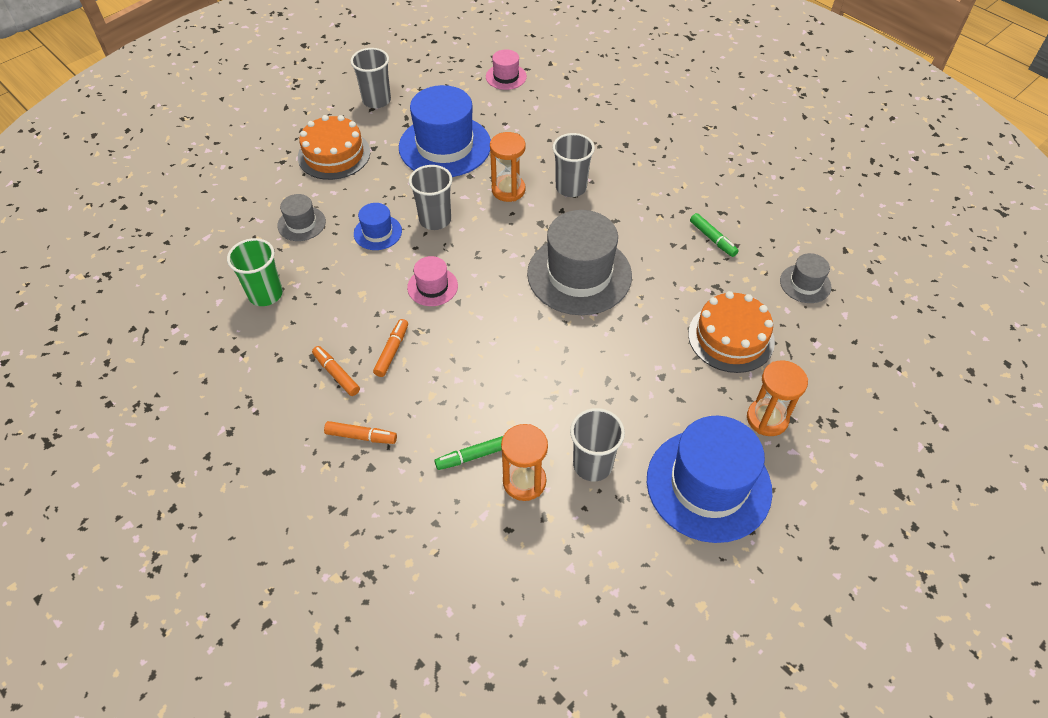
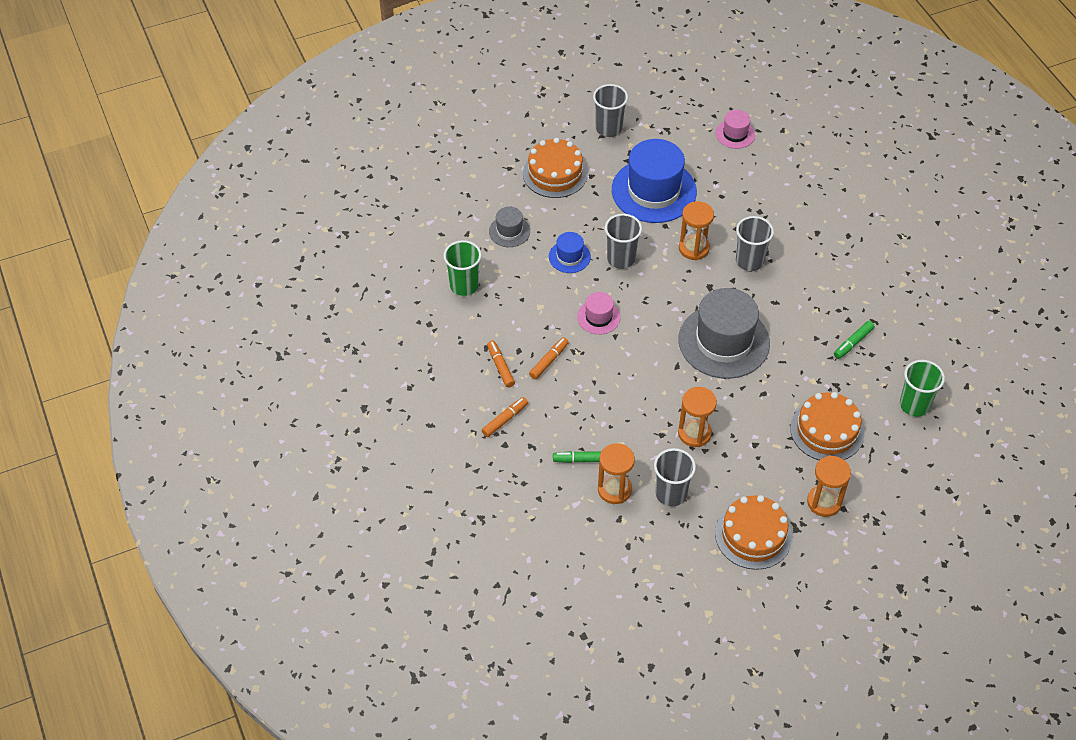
camera: 20 degrees right, 0 degrees up
(361, 436) = (504, 420): orange marker -> orange marker turned 75 degrees counterclockwise
(590, 384) = (694, 433): none -> orange hourglass
(708, 485) = (753, 535): blue hat -> orange cake
(712, 239) = (853, 343): green marker -> green marker turned 60 degrees clockwise
(805, 284) = (914, 405): grey hat -> green cup

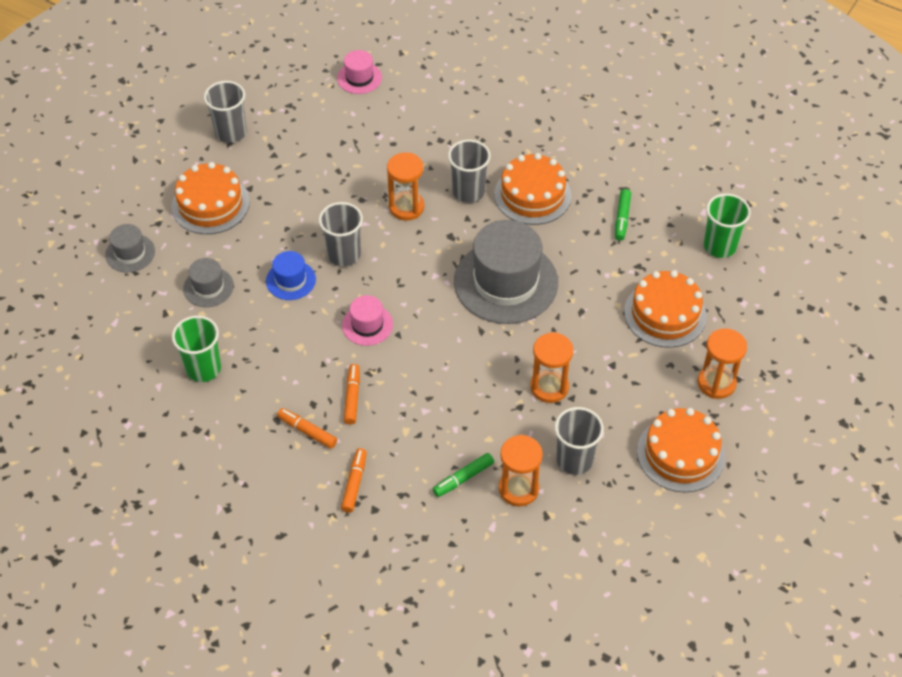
camera: 35 degrees left, 0 degrees up
(475, 179) = (130, 253): none -> grey hat
(654, 191) = (324, 171): blue hat -> none
(797, 289) = (532, 195): none -> orange cake

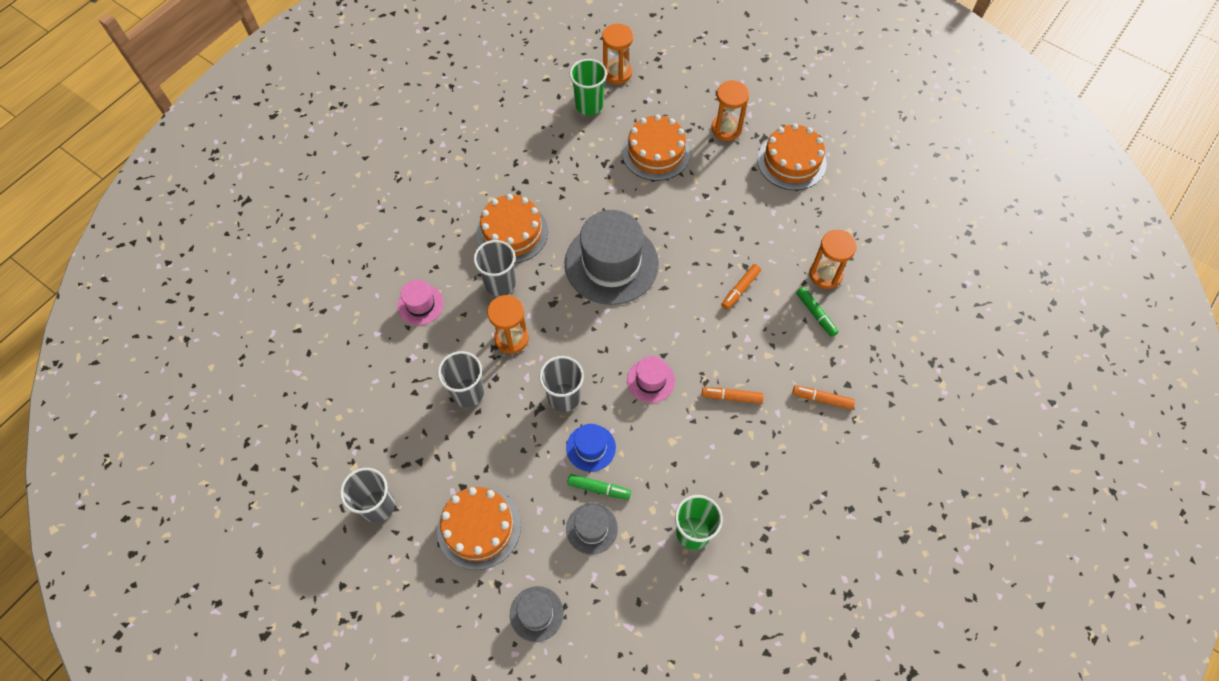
camera: 85 degrees left, 10 degrees up
(307, 431) = (768, 437): orange marker -> orange marker (740, 289)
(359, 78) = (325, 372): pink hat -> pink hat (420, 304)
(549, 387) = (726, 242): orange hourglass -> orange hourglass (617, 73)
(574, 460) = (797, 232): grey cup -> grey cup (468, 393)
(622, 218) = (549, 168): green marker -> green marker (598, 488)

